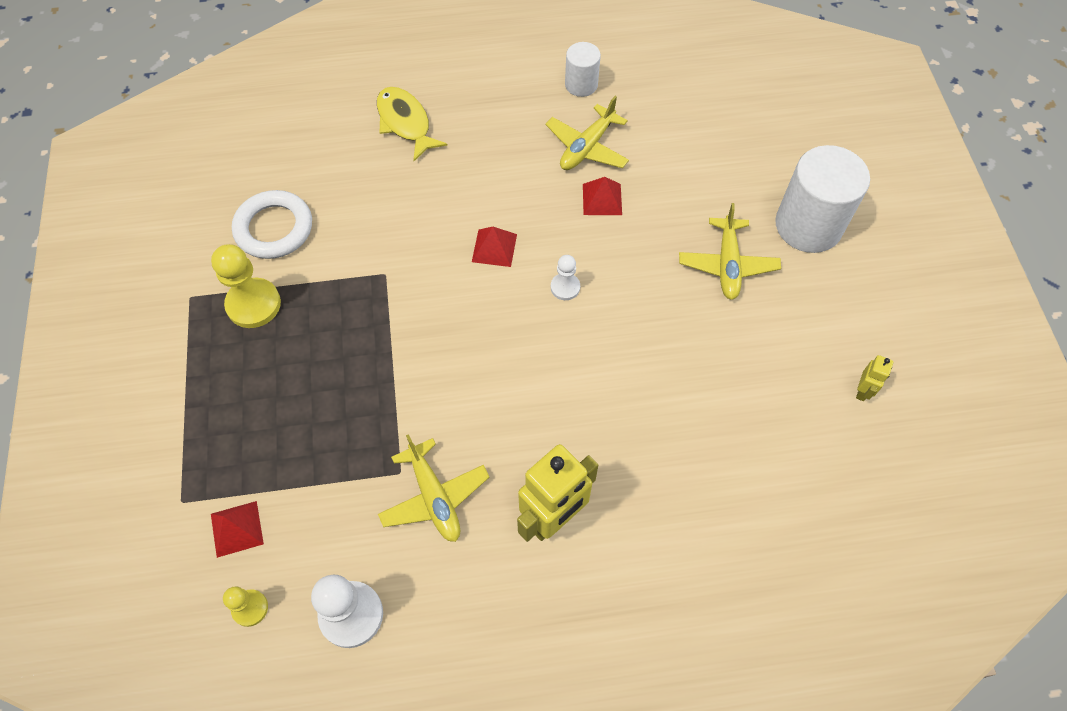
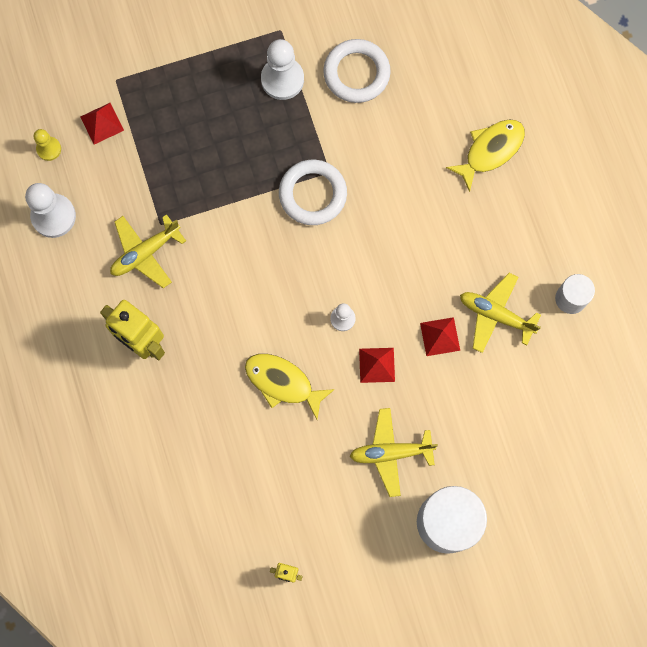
camera: 80 degrees right, 15 degrees up
(253, 304) = (282, 79): yellow pawn -> white pawn
(407, 294) = (313, 194): none -> white ring
(494, 248) = (371, 254): red pyramid -> red pyramid (376, 365)
(632, 361) = (283, 383): none -> yellow fish

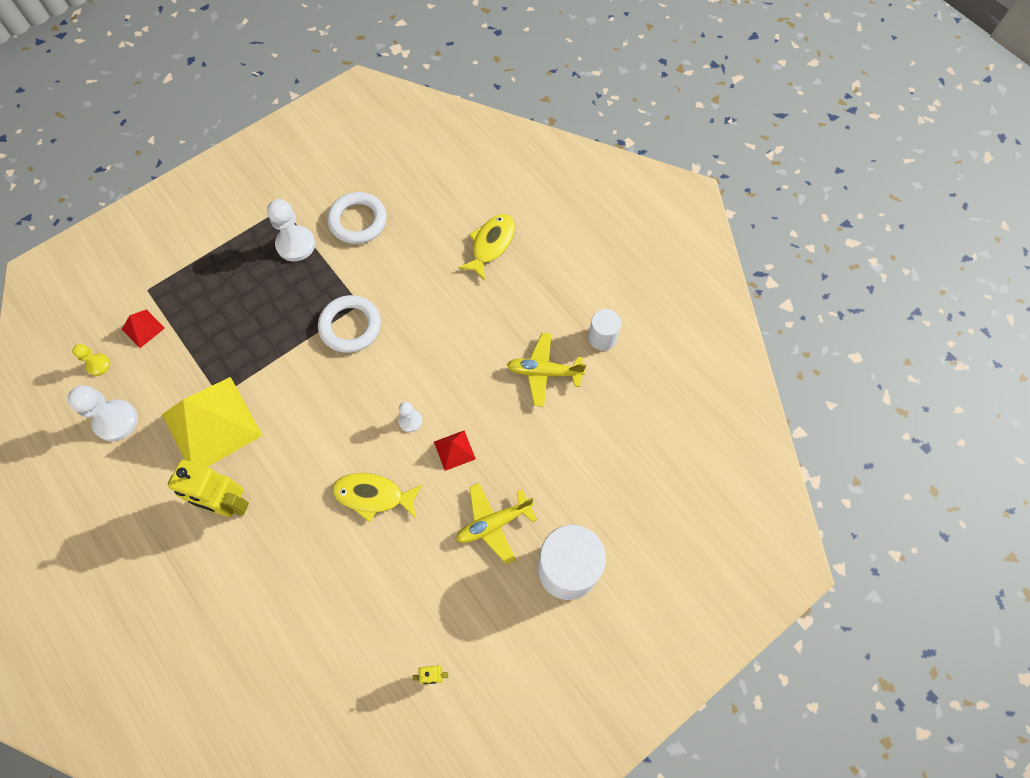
camera: 20 degrees left, 10 degrees down
(145, 253) = (211, 424): yellow plane -> yellow pyramid
(440, 336) = (502, 406): red pyramid -> none

